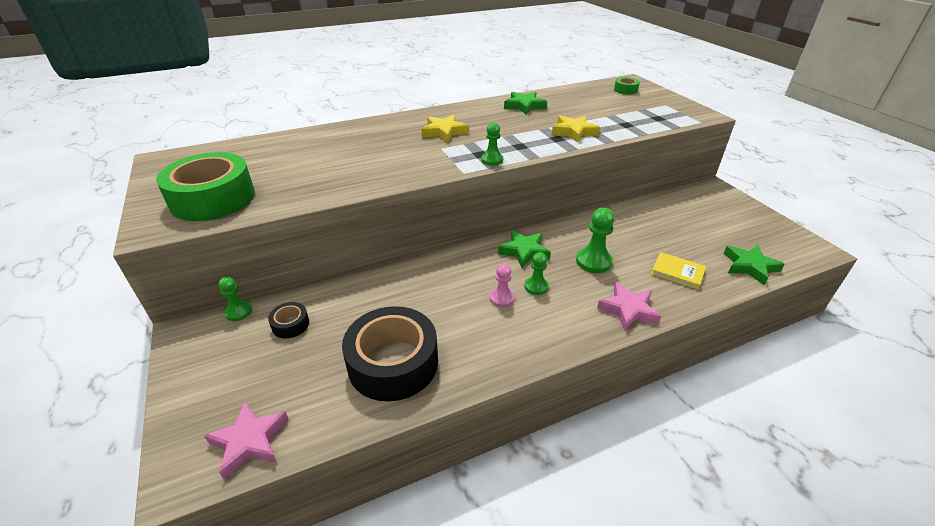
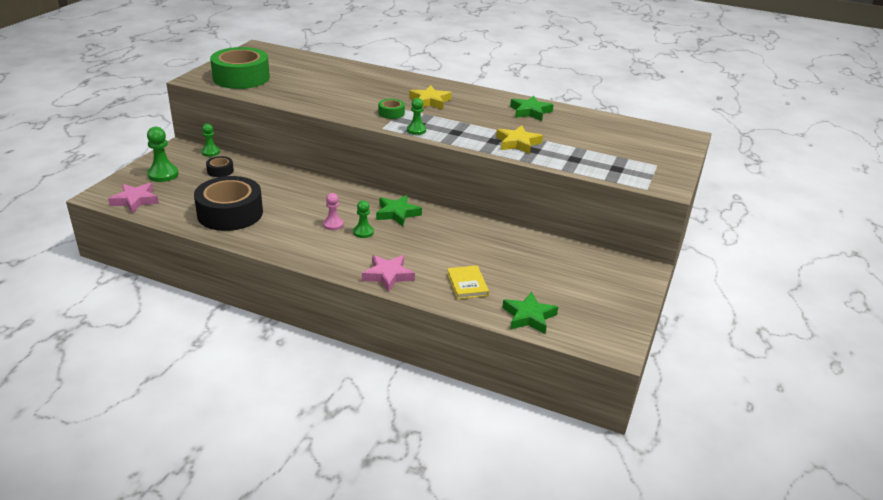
camera: 45 degrees right, 5 degrees down
(593, 261) = (427, 244): green pawn -> green pawn (163, 174)
(625, 90) = (655, 139): green tape -> green tape (391, 113)

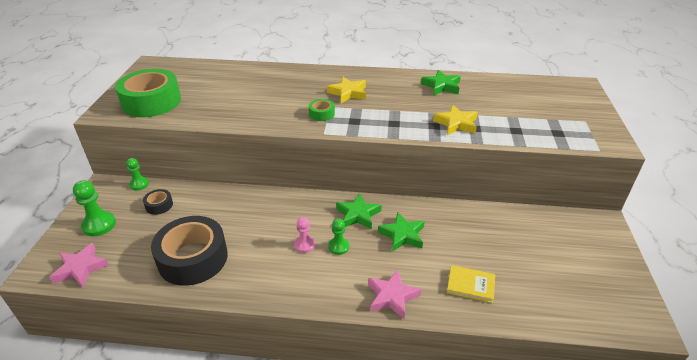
camera: 15 degrees left, 5 degrees up
(416, 130) = (357, 129): green pawn -> none
(467, 284) = (470, 285): yellow book -> yellow book turned 45 degrees counterclockwise
(529, 316) = (549, 310): green star -> green star (402, 235)

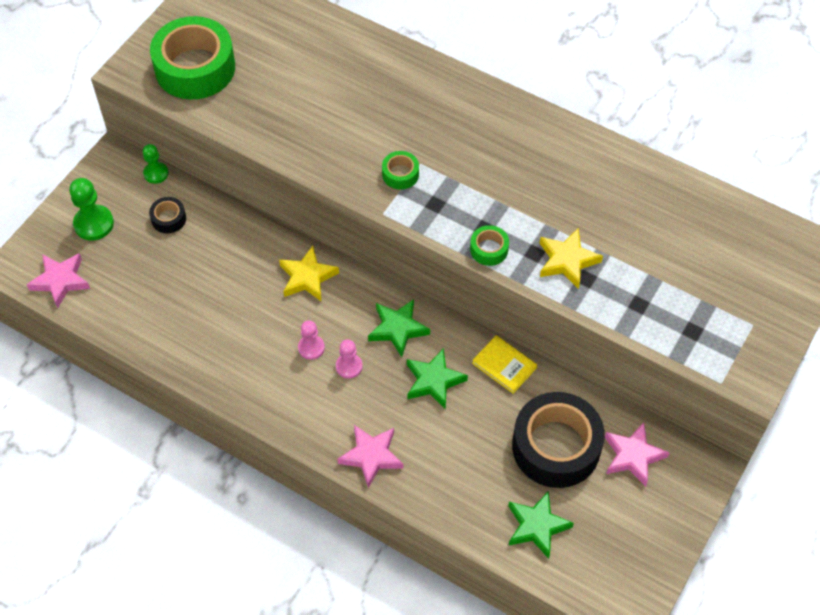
camera: 25 degrees right, 20 degrees up
(193, 258) = (180, 315): black tape -> black tape (556, 447)
(338, 246) = (349, 366): green pawn -> pink pawn
(348, 93) = (460, 143): yellow star -> yellow star (307, 277)
(405, 131) = (489, 249): none -> green tape
(441, 86) = (603, 177): green star -> green star (537, 526)
(470, 285) = (468, 480): yellow book -> yellow book (504, 365)
(558, 231) = (633, 456): none -> pink star

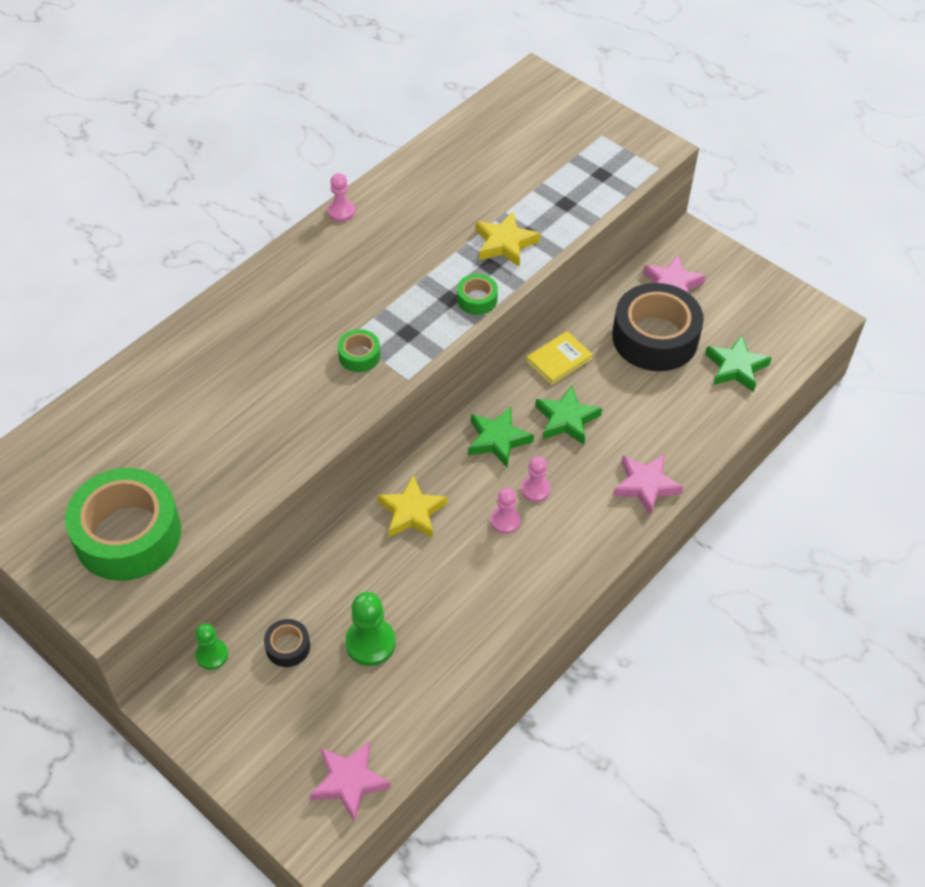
camera: 80 degrees left, 5 degrees down
(94, 224) = (270, 735): green pawn -> green pawn (370, 643)
(568, 128) = (341, 211): none -> pink pawn

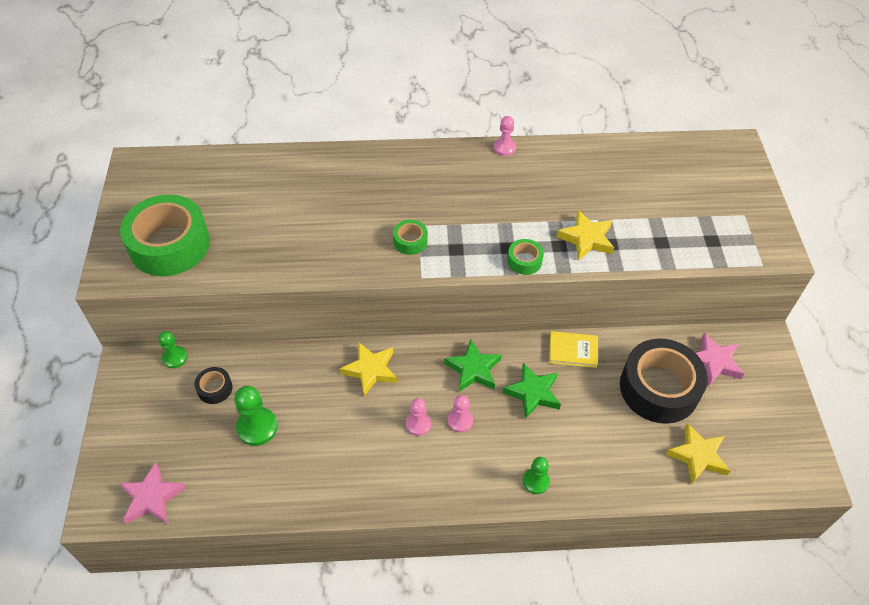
camera: 45 degrees right, 0 degrees up
(646, 485) = (535, 481): pink star -> green pawn
(736, 367) = (698, 456): green star -> yellow star

